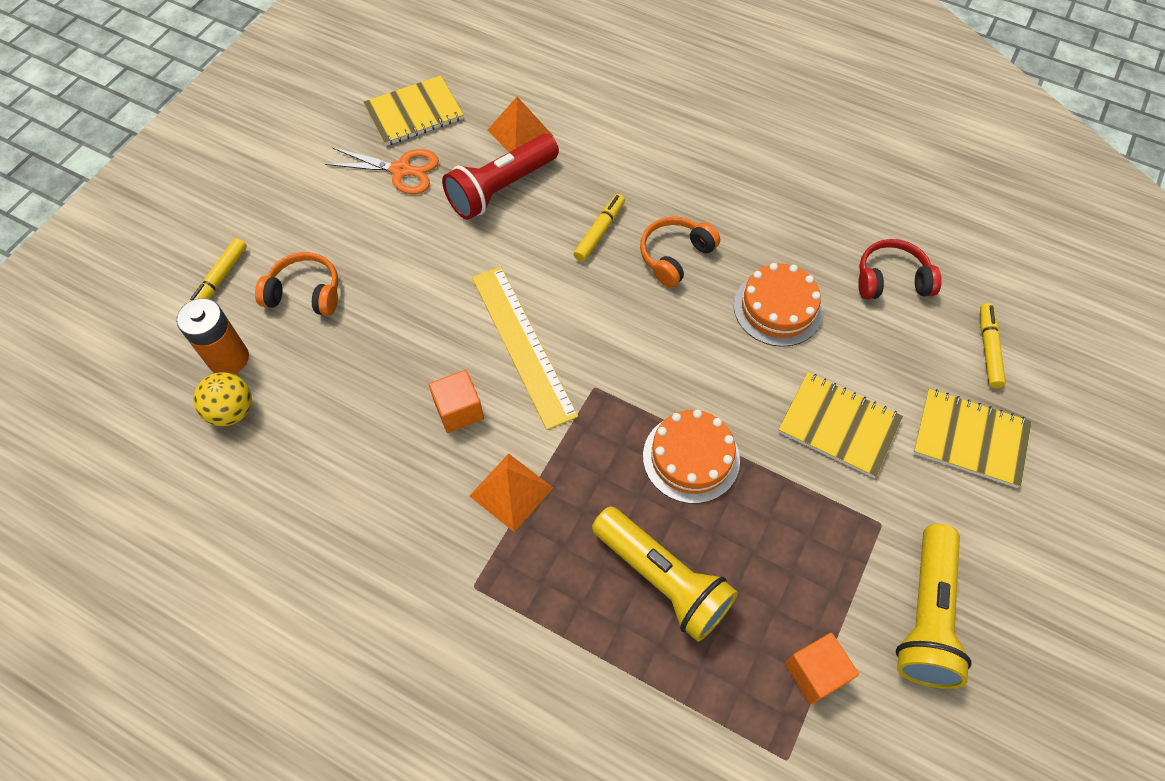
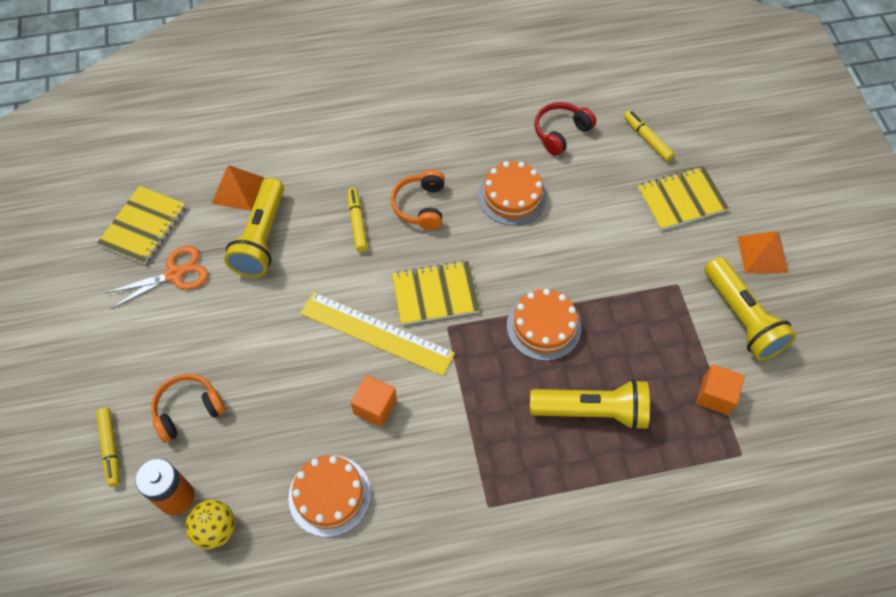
camera: 40 degrees left, 0 degrees up
(346, 458) = (329, 495): none -> orange cake
(501, 188) = (262, 238): red flashlight -> yellow flashlight
(511, 491) = (457, 431): orange pyramid -> orange pyramid (762, 254)
(839, 426) = (608, 244): yellow notebook -> yellow notebook (435, 294)

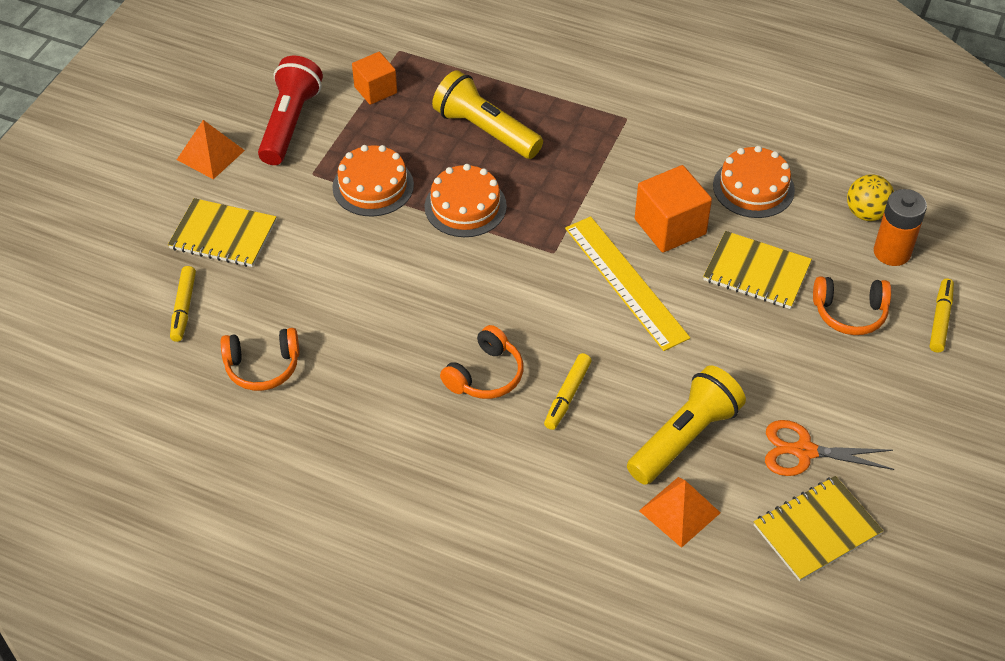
camera: 145 degrees left, 10 degrees down
(375, 407) = (670, 226): orange cube -> orange cube, size x1.53
(435, 294) = (542, 284): yellow notebook -> yellow notebook (756, 272)
(512, 196) = (382, 331): orange cake -> orange cake (373, 186)
(561, 133) = (262, 366): red headphones -> orange headphones
(742, 318) = (289, 123): yellow flashlight -> red flashlight

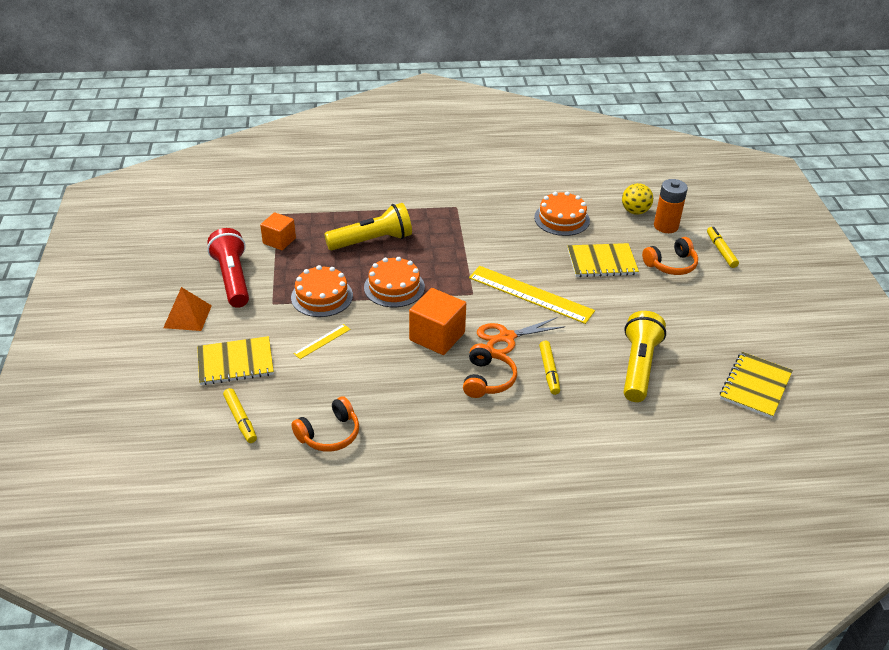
camera: 30 degrees left, 10 degrees down
(333, 246) = (322, 341): none -> yellow ruler
(485, 130) = (372, 241): yellow flashlight -> yellow flashlight turned 150 degrees clockwise
(670, 226) = (531, 255): orange cube -> orange cube (437, 336)
(679, 511) = (671, 409): orange pyramid -> none
(804, 451) = (711, 347): orange scissors -> orange scissors (507, 337)

